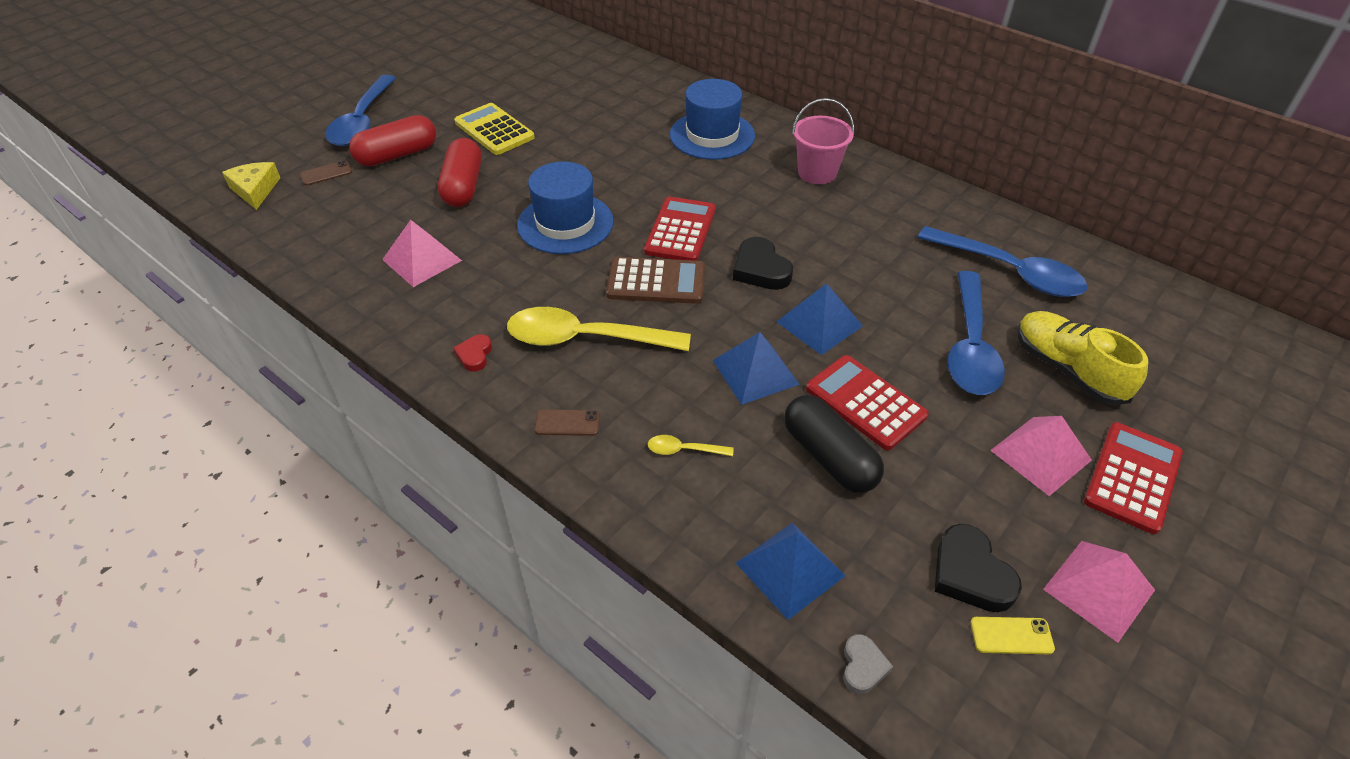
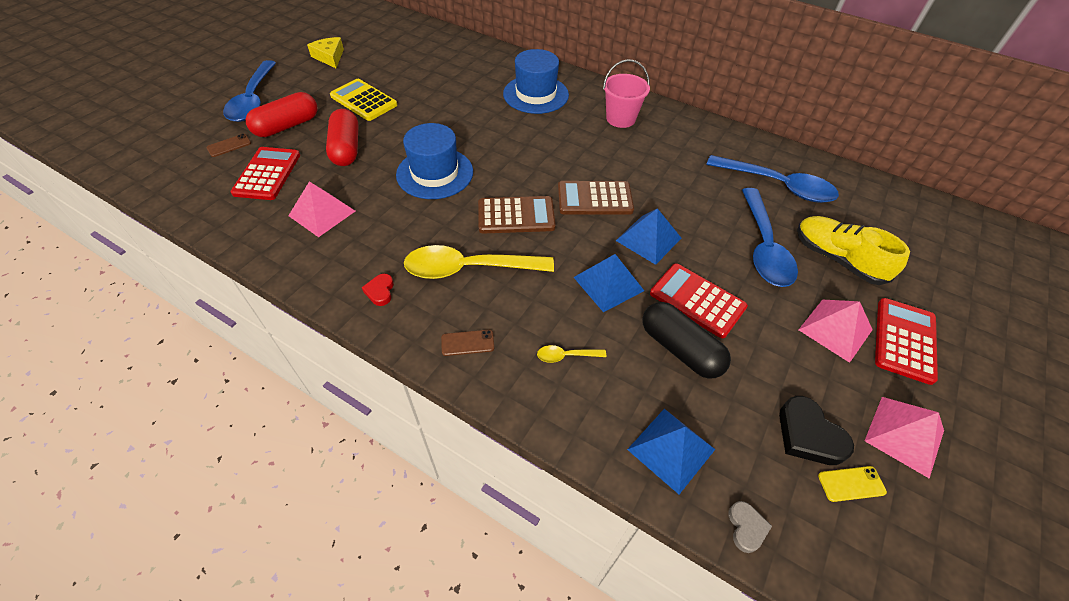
camera: 10 degrees left, 5 degrees up
(255, 190) = (169, 164): yellow cheese -> yellow cheese (329, 57)
(680, 230) = (527, 172): red calculator -> red calculator (267, 174)
(760, 269) = (594, 199): black heart -> brown calculator

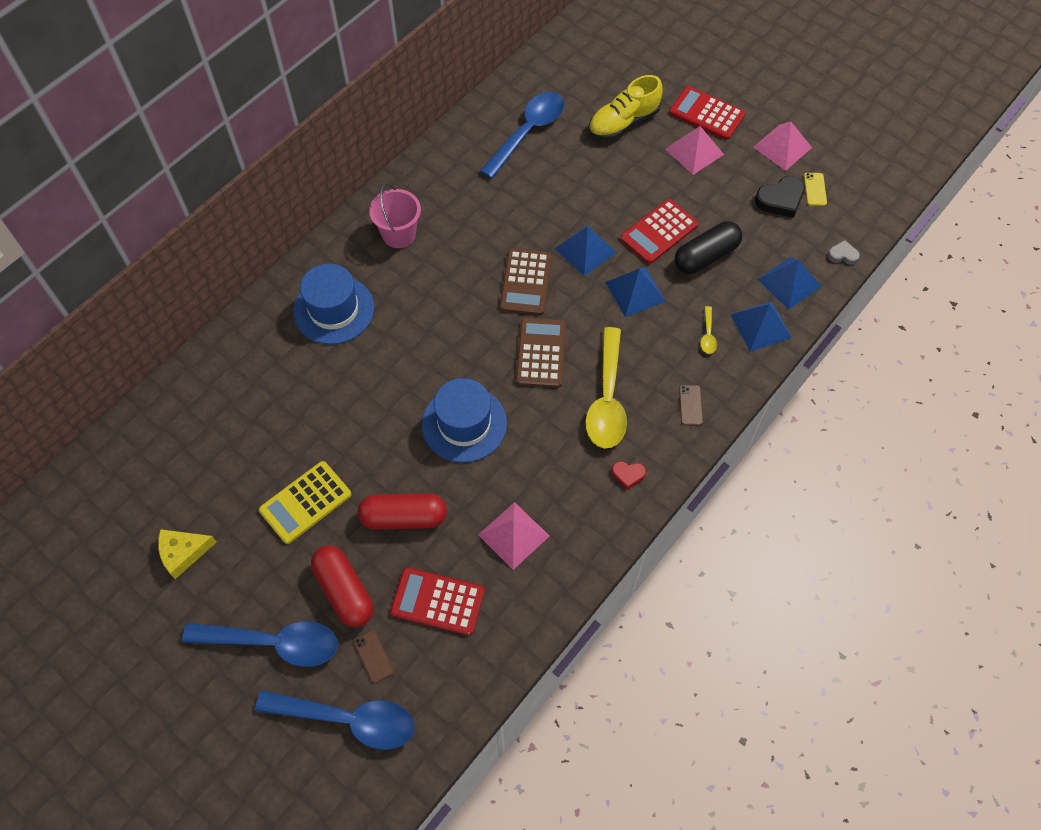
camera: 80 degrees left, 10 degrees up
(592, 415) = (760, 326): none -> blue pyramid
(764, 247) = (604, 168): blue spoon -> blue spoon (348, 719)

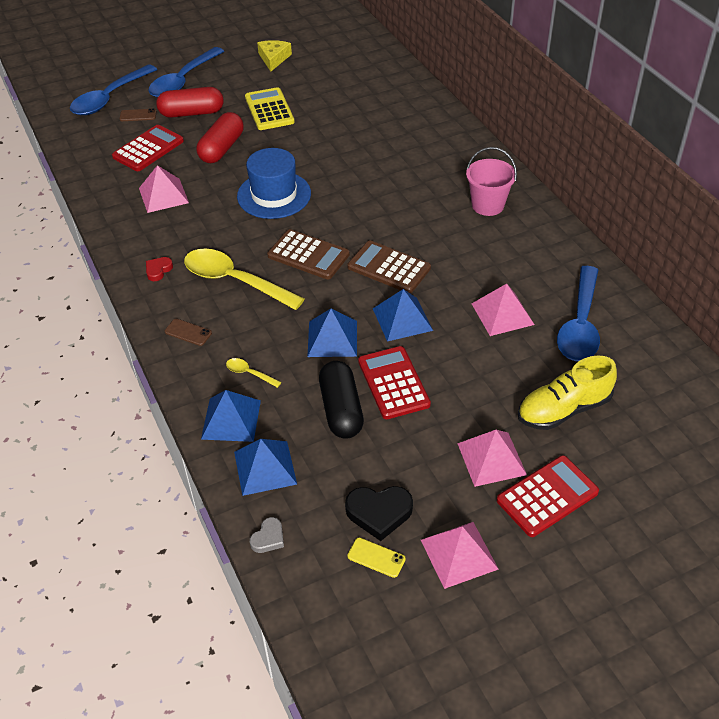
camera: 115 degrees right, 15 degrees down
(334, 310) = (427, 154): blue hat -> none
(528, 132) = (580, 325): blue spoon -> blue spoon turned 45 degrees clockwise
(541, 184) = (502, 314): none -> pink pyramid
(623, 123) = (563, 409): yellow shoe -> yellow shoe turned 105 degrees counterclockwise
(780, 200) = (379, 513): black heart -> black heart turned 90 degrees counterclockwise

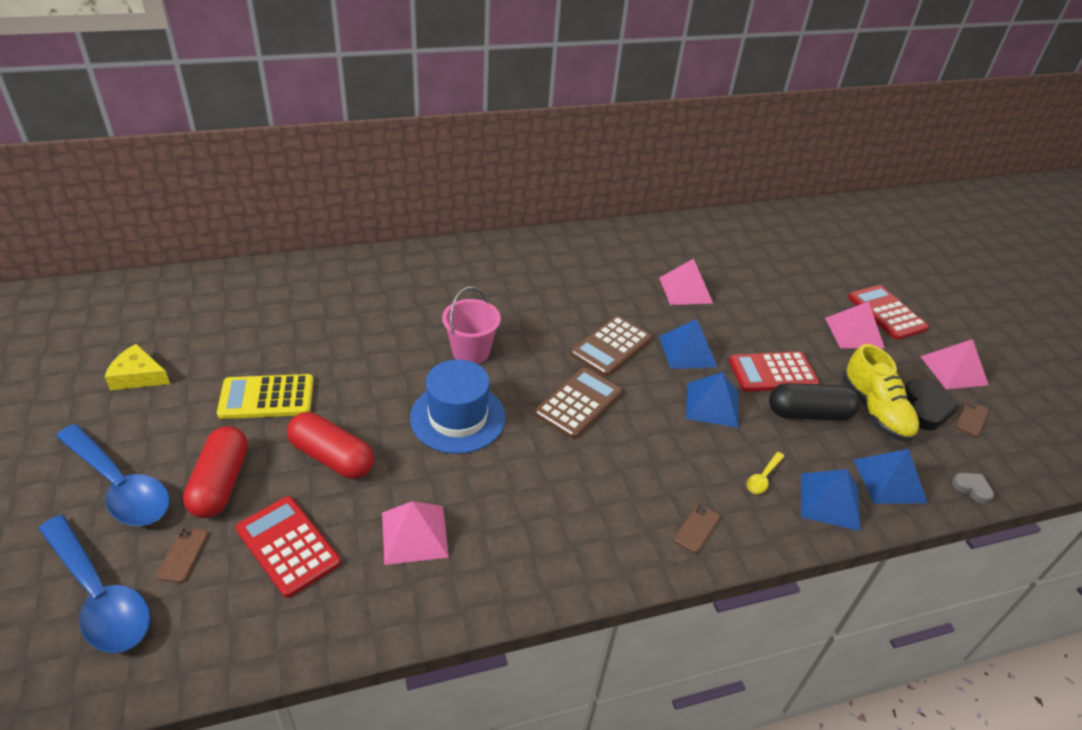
camera: 85 degrees left, 5 degrees down
(158, 270) = (577, 552): red heart -> none
(235, 281) = (611, 474): yellow spoon -> none
(376, 557) = (971, 419): yellow phone -> brown phone
(487, 205) = (532, 265): pink bucket -> pink bucket (471, 352)
(563, 409) = (797, 284): yellow shoe -> yellow shoe (875, 410)
(580, 325) = (702, 253): blue spoon -> none

